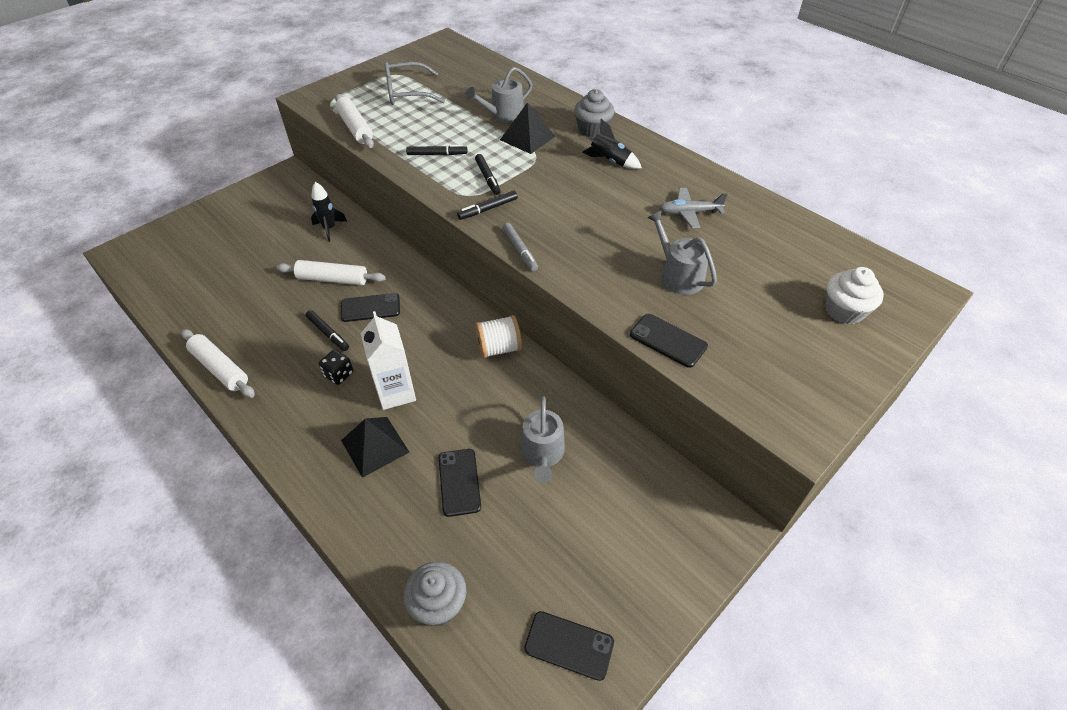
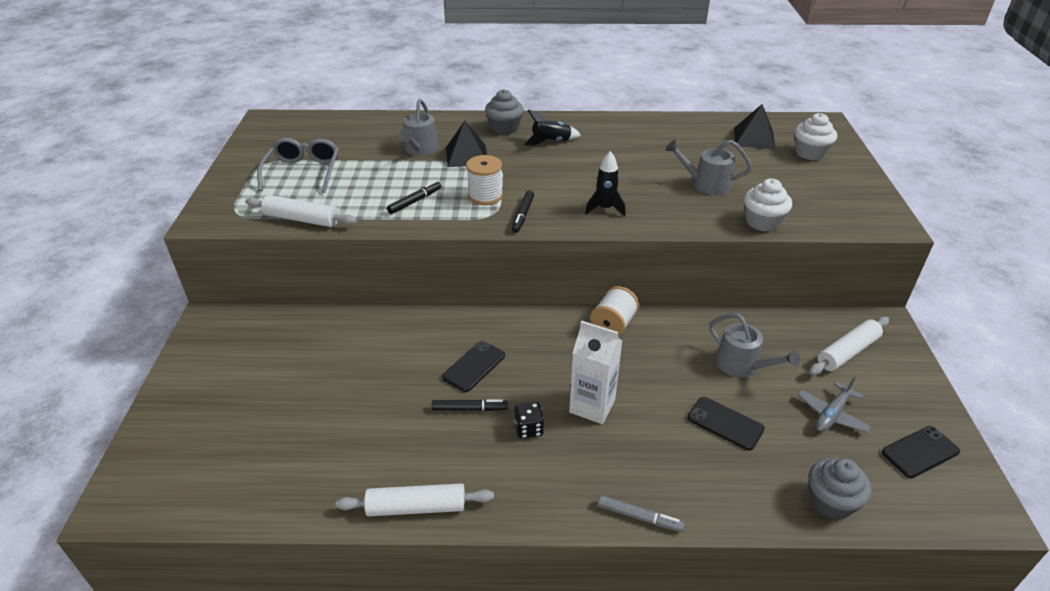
camera: 45 degrees left, 10 degrees down
(329, 229) = (334, 335): black rocket -> black rocket (605, 208)
(333, 279) = (404, 369): white rolling pin -> white rolling pin (847, 352)
(375, 446) = (636, 451): black pyramid -> black pyramid (754, 138)
(407, 93) = (303, 172): grey glasses -> grey glasses turned 150 degrees clockwise
(487, 178) = (485, 196): black marker -> white spool
(520, 250) = (592, 227): grey marker -> grey marker (639, 517)
(668, 340) = (762, 222): black phone -> white cupcake
(689, 213) = (651, 147): grey plane -> grey plane (831, 414)

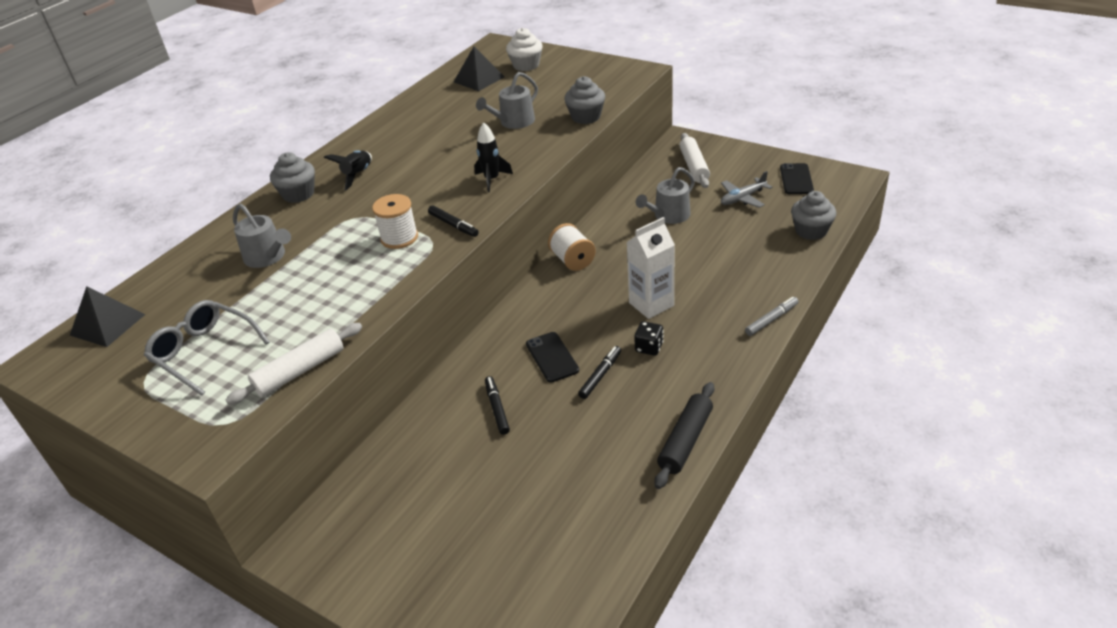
camera: 55 degrees left, 0 degrees up
(415, 201) = (358, 283): black marker -> black marker (497, 408)
(416, 507) = (685, 441): white rolling pin -> black rolling pin
(467, 155) = (317, 230): black pyramid -> black pyramid (108, 324)
(725, 423) = (716, 246): black phone -> none
(742, 365) = (669, 216): grey watering can -> grey watering can turned 150 degrees clockwise
(762, 222) = (586, 117): white cupcake -> grey cupcake
(831, 414) = (742, 198): grey plane -> grey plane turned 75 degrees clockwise

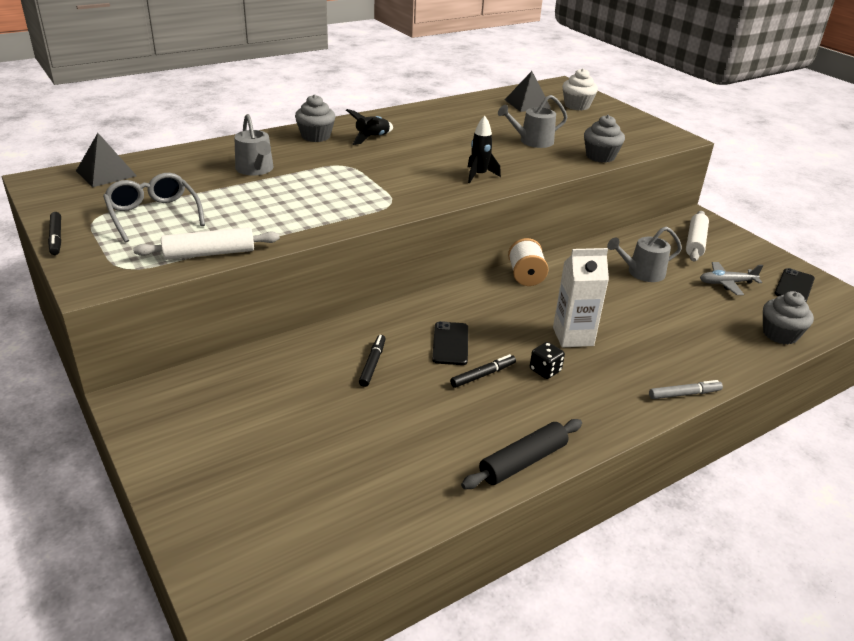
camera: 20 degrees right, 5 degrees down
(399, 238) = (367, 190): white spool -> none
(453, 225) = (419, 196): black marker -> black marker (56, 238)

